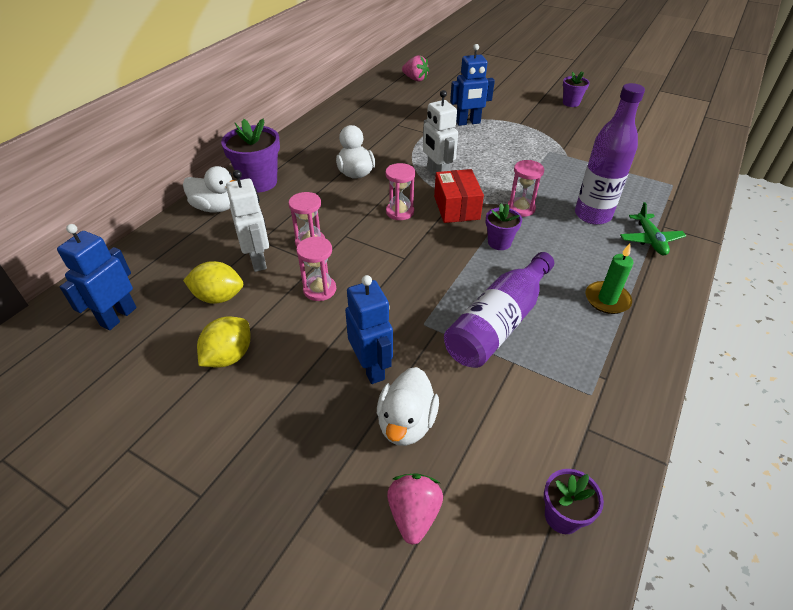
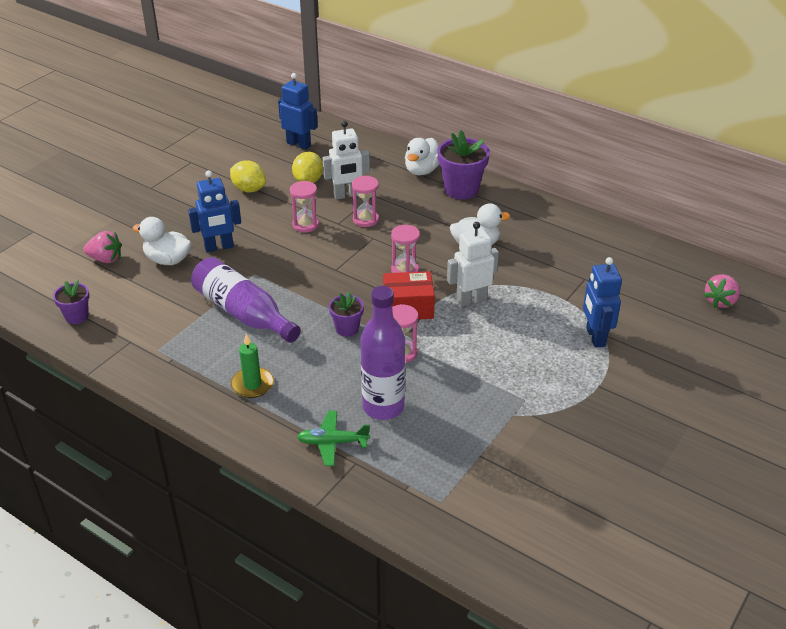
camera: 95 degrees right, 5 degrees down
(571, 103) = (672, 453): purple flower pot -> none

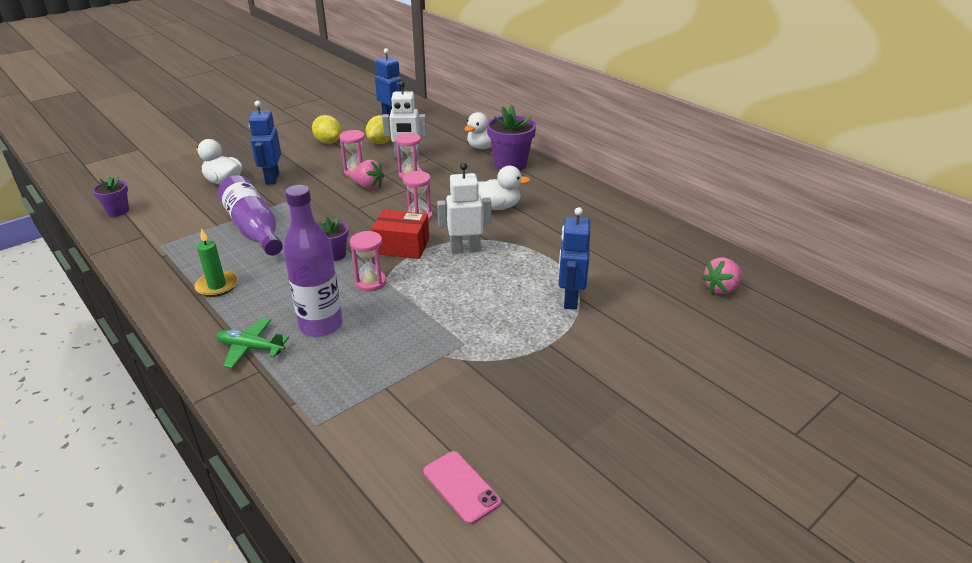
camera: 15 degrees right, 5 degrees down
(106, 259) = (176, 174): pink strawberry -> pink strawberry (368, 186)
(219, 247) = (272, 178): blue robot -> blue robot turned 90 degrees clockwise
(592, 527) = (461, 487): none -> pink phone

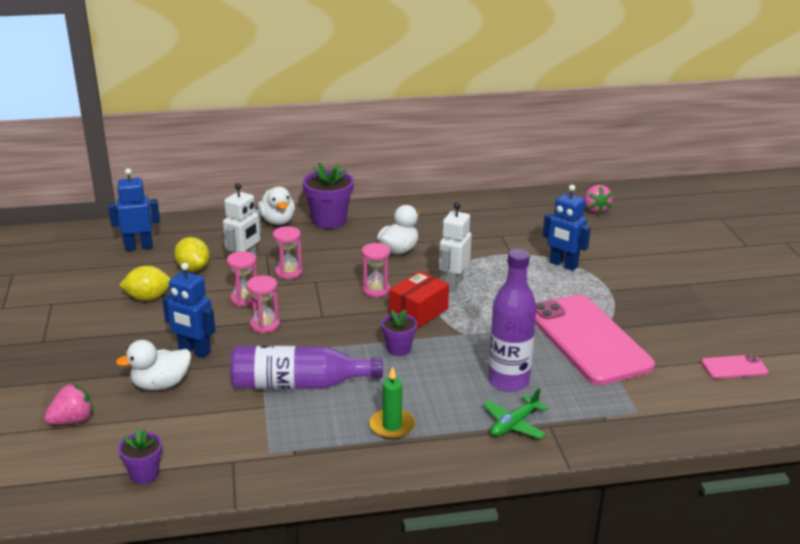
camera: 60 degrees left, 5 degrees down
(368, 186) = (285, 300): pink strawberry -> pink strawberry (72, 420)
(370, 282) = (463, 341): pink hourglass -> pink hourglass (265, 325)
(433, 354) = (588, 339): none -> pink phone

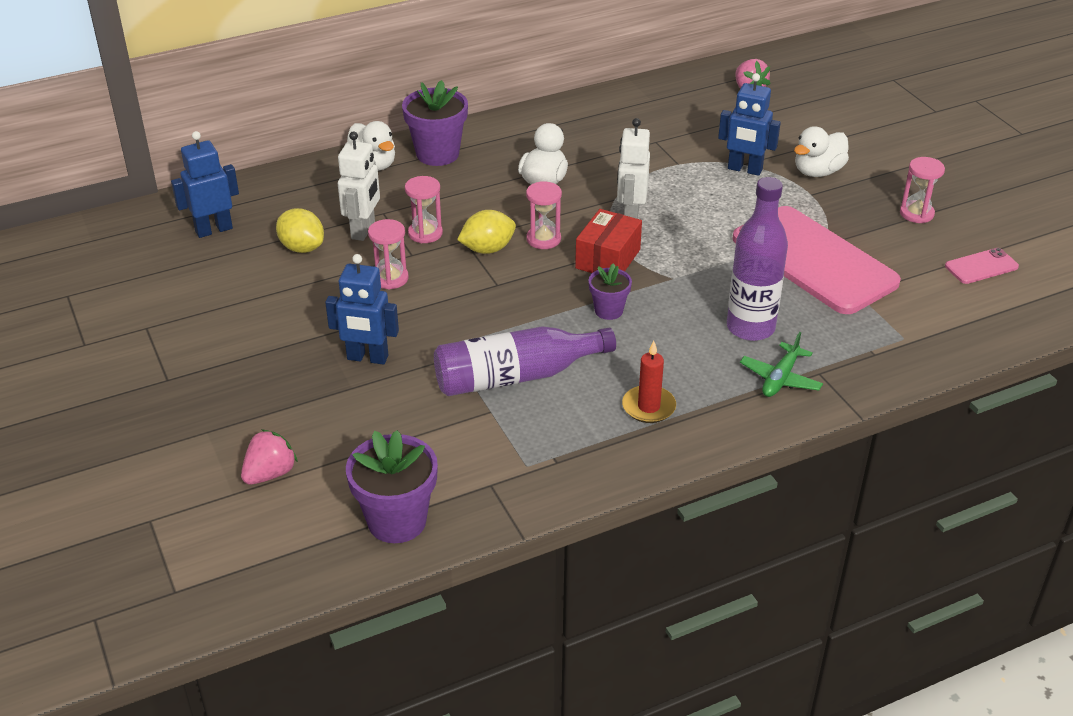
camera: 15 degrees left, 10 degrees up
(144, 474) = (397, 521): purple flower pot -> purple flower pot, size x1.75
(148, 298) = (268, 298): yellow lemon -> yellow lemon (487, 249)
(161, 384) = (351, 408): white duck -> white duck (818, 172)
(265, 325) = (434, 308): pink hourglass -> pink hourglass (916, 213)
(392, 426) = (648, 407): green candle -> red candle

